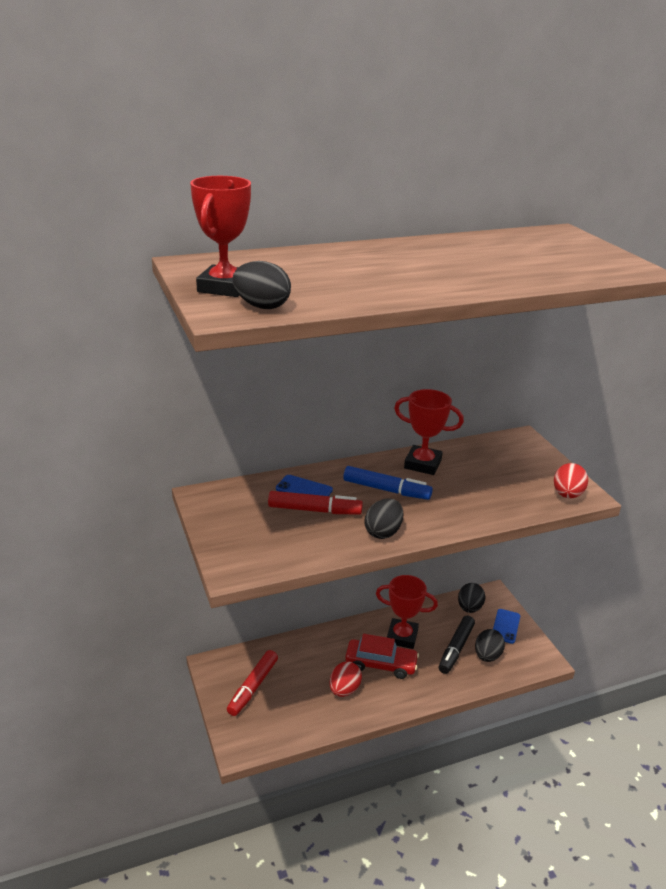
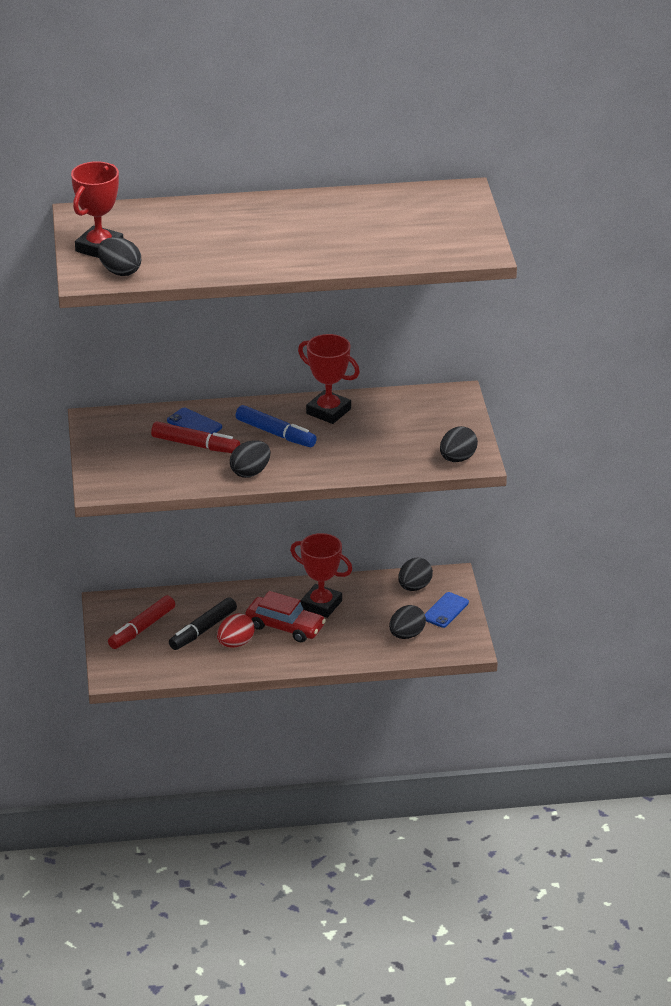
camera: 15 degrees right, 5 degrees up
(456, 649) = (375, 624): black marker -> black marker (203, 630)
(567, 495) = (457, 459): red egg -> black egg

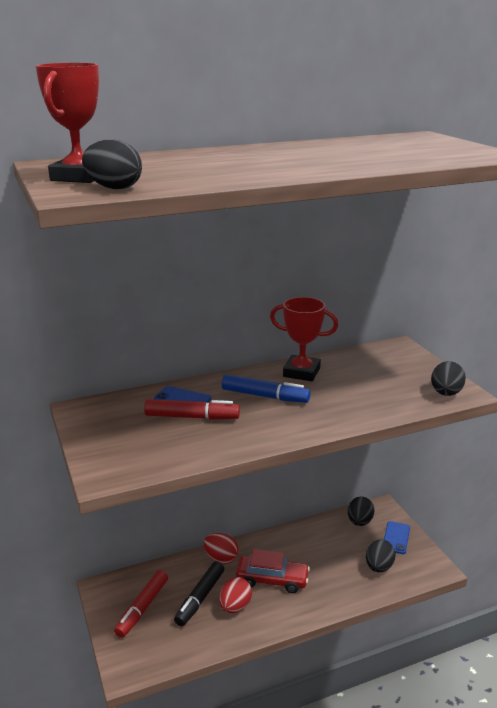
camera: 15 degrees left, 10 degrees down
(240, 597) = (221, 558): none -> red egg
(250, 472) = (260, 434): black egg -> none
(321, 605) = (293, 552): red trophy -> none

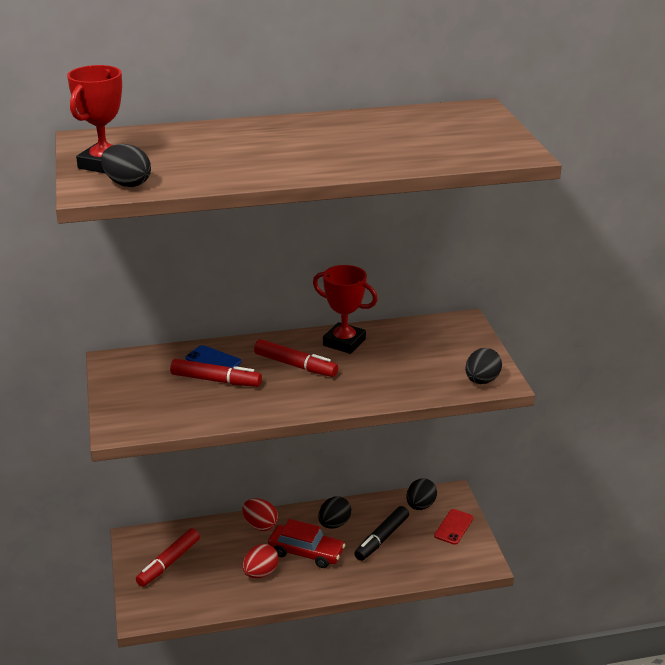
camera: 10 degrees right, 5 degrees up
(200, 598) = (228, 561): black marker -> black marker (382, 539)
(265, 396) = (295, 365): blue marker -> red marker
(379, 567) = (422, 554): black egg -> black egg (334, 524)
(396, 538) = (454, 527): blue phone -> red phone

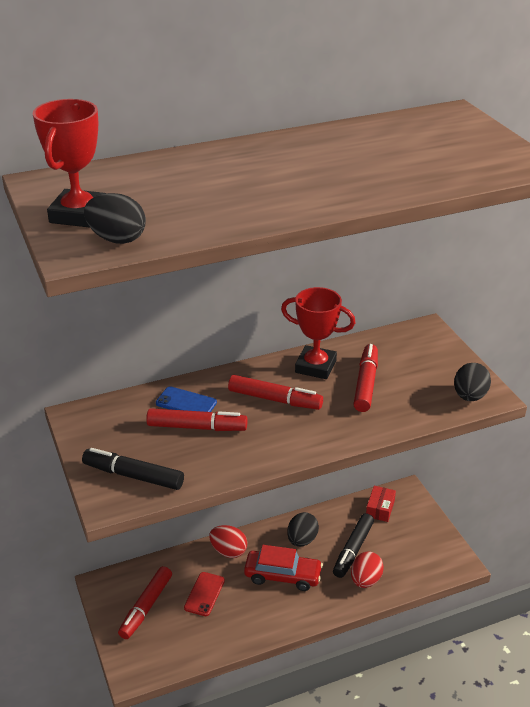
camera: 10 degrees left, 5 degrees up
(146, 412) = (133, 476): none -> black marker
(260, 573) = (243, 605): red egg -> red egg (365, 580)
(386, 361) = (365, 383): none -> red marker
(420, 506) = (380, 508): black egg -> red box
(454, 527) = (418, 527): red phone -> red phone (204, 594)

